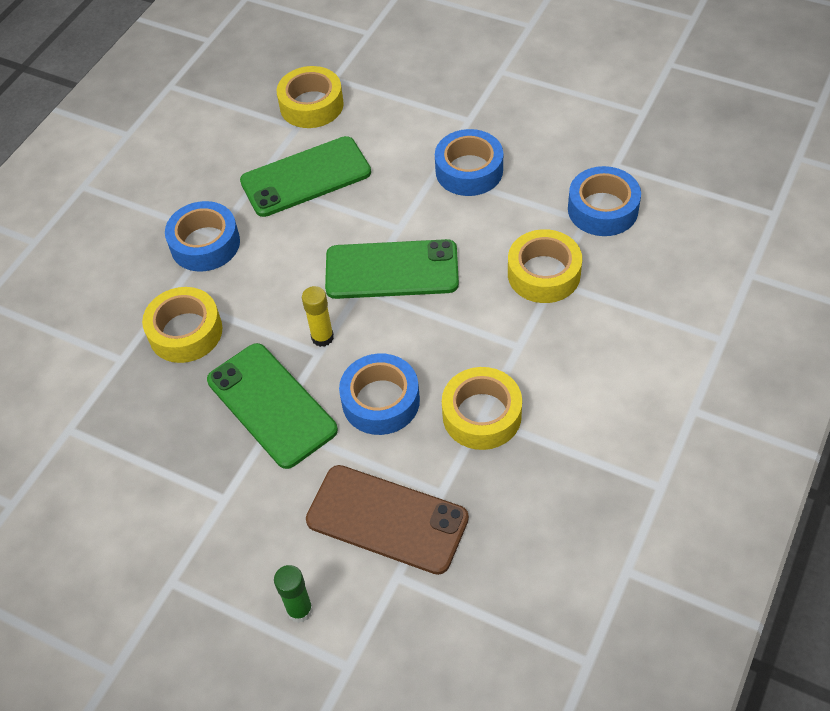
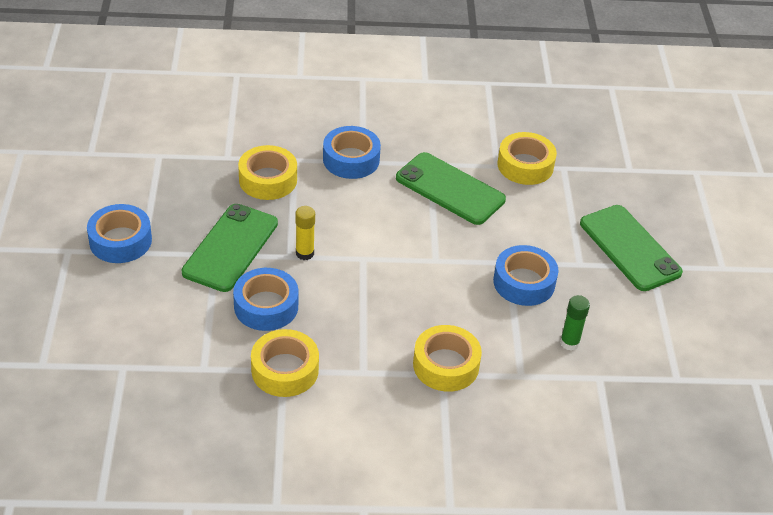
camera: 55 degrees right, 10 degrees down
(300, 610) = (74, 323): green glue stick -> green glue stick (569, 343)
(387, 519) = (166, 345): brown phone -> none
(392, 270) = (391, 270): green phone -> green phone (630, 248)
(602, 209) = (541, 383): blue tape -> blue tape (120, 241)

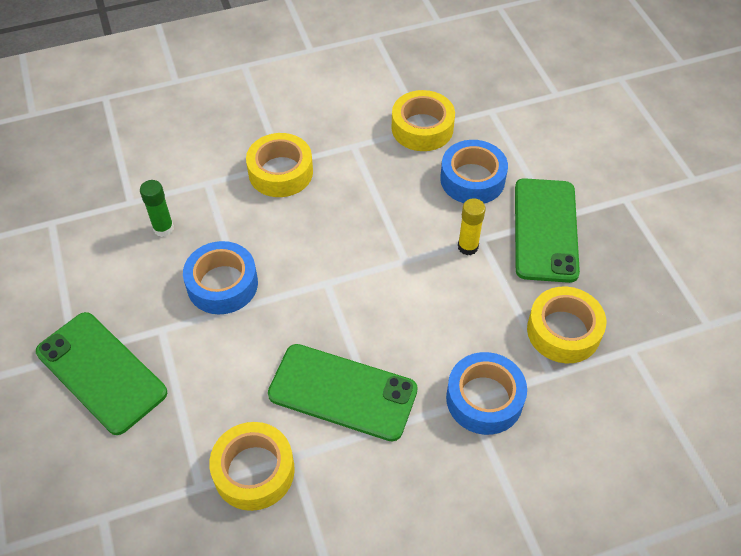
camera: 165 degrees right, 10 degrees up
(120, 241) = (655, 203): blue tape -> none

